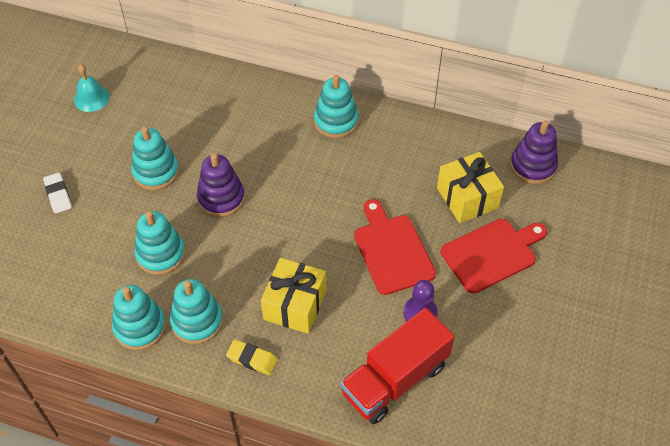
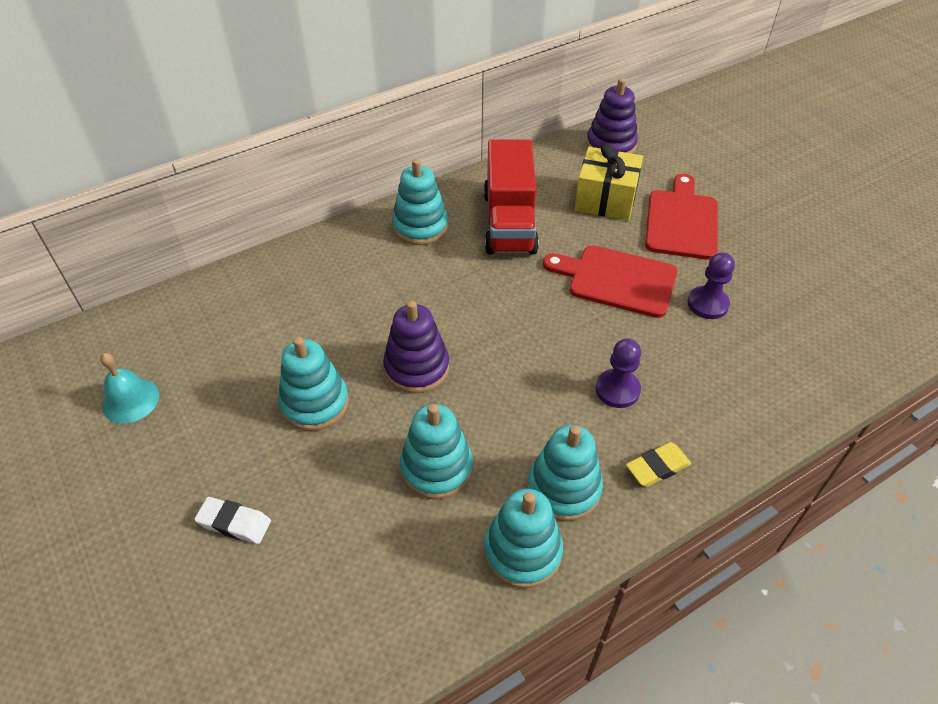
camera: 50 degrees left, 5 degrees down
(295, 305) = (617, 390): yellow gift -> purple pawn
(395, 379) = (772, 366): red truck -> red truck (509, 222)

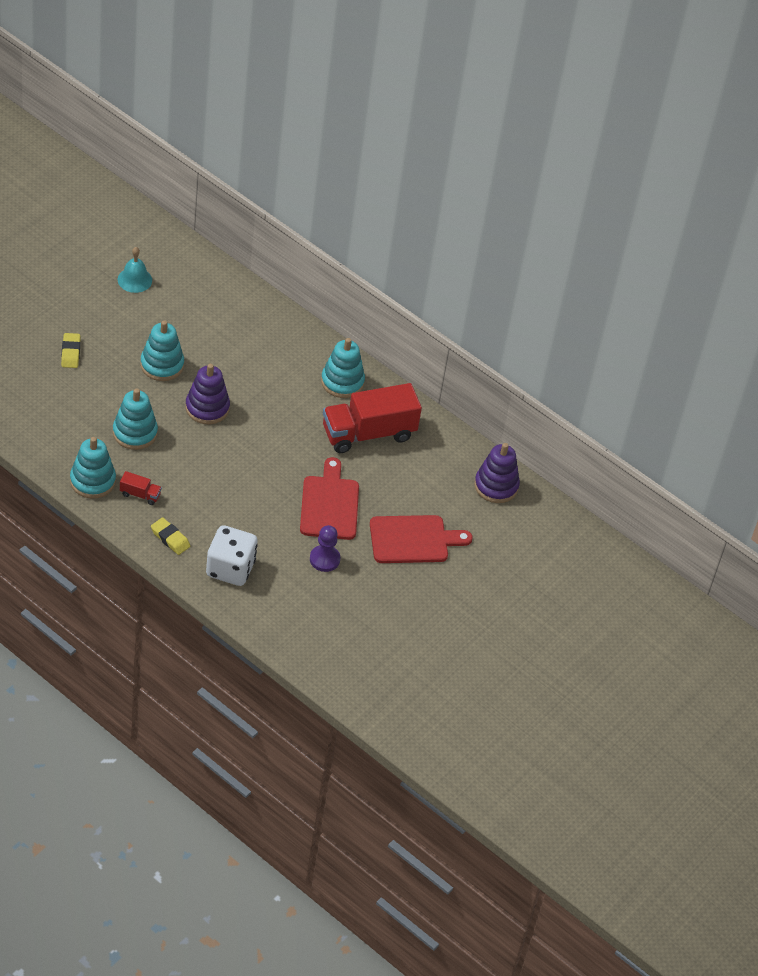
camera: 65 degrees right, 0 degrees up
(234, 523) = (70, 353): white eraser -> yellow eraser
(564, 488) = (140, 494): turquoise stacking toy -> red truck
(605, 199) = (420, 489): yellow gift -> none
(617, 390) = (225, 513): purple pawn -> none
(720, 406) = (230, 568): none -> white dice

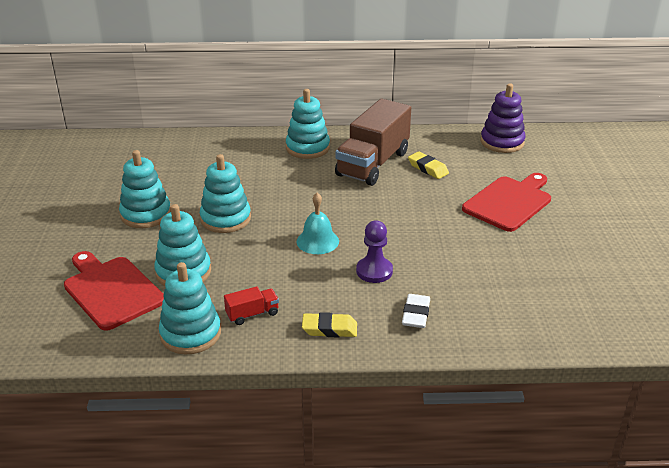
camera: 35 degrees left, 15 degrees down
(70, 353) = (44, 252): yellow eraser -> yellow eraser (428, 168)
(134, 280) = (49, 177): turquoise bell -> turquoise bell (317, 241)
(207, 408) = (225, 219): purple stacking toy -> turquoise stacking toy
(230, 568) = (416, 314): white dice -> white eraser
(324, 559) = (474, 255): purple pawn -> purple pawn (374, 271)
(329, 505) = (417, 219): red cutting board -> red cutting board (111, 290)
(368, 433) = (373, 164): red truck -> brown truck

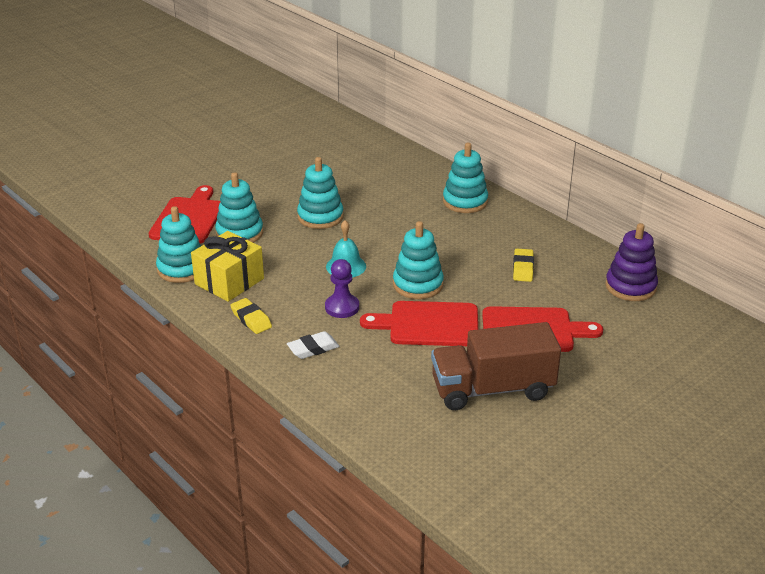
camera: 50 degrees right, 0 degrees up
(146, 214) = (282, 185): turquoise stacking toy -> turquoise stacking toy (418, 285)
(252, 314) = (229, 281): red truck -> yellow gift
(373, 164) = (488, 240): brown truck -> brown truck (492, 389)
(449, 241) = (429, 324): none -> red cutting board

